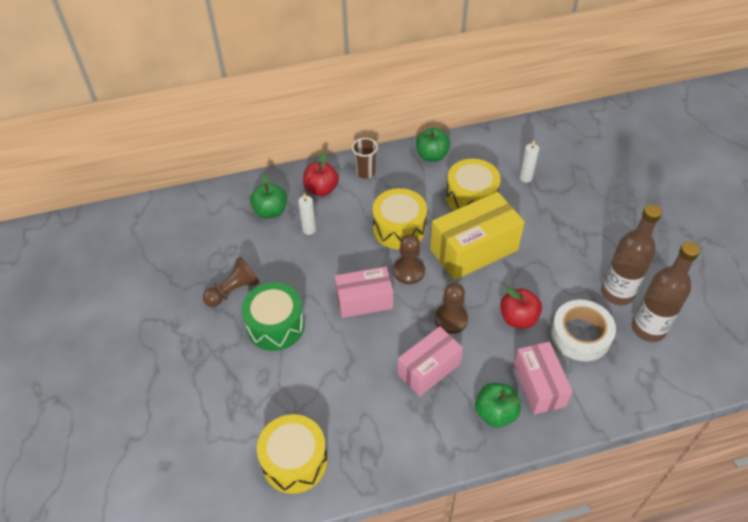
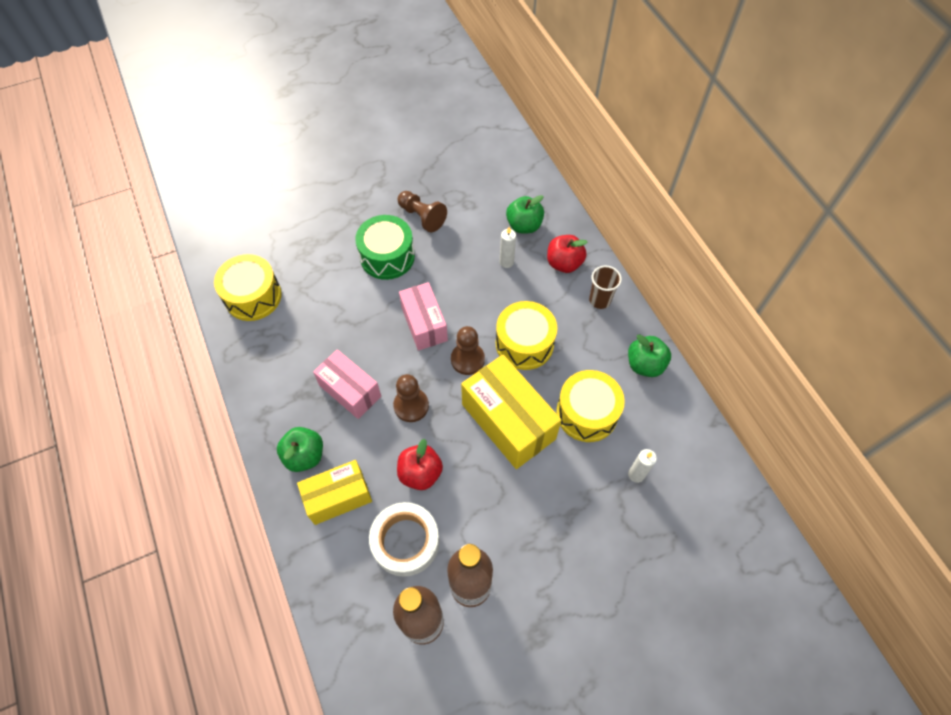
camera: 80 degrees right, 10 degrees up
(539, 385) = (338, 497): pink box -> yellow box

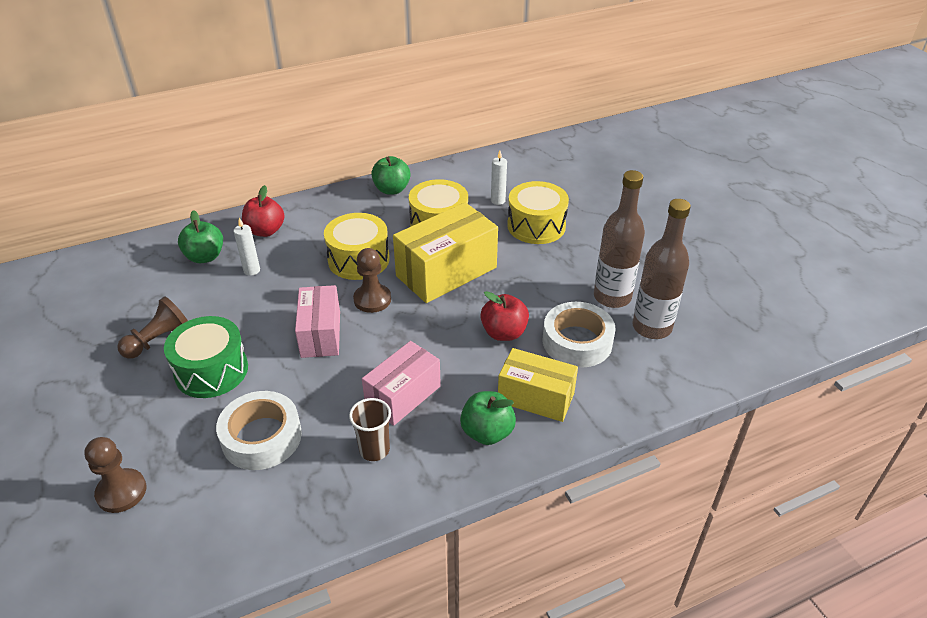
camera: 90 degrees left, 20 degrees down
(253, 296) = (237, 517): yellow drum -> yellow drum (536, 226)
(318, 299) = (261, 437): none -> white tape
(338, 497) = (535, 397): yellow box -> yellow box turned 45 degrees counterclockwise
(411, 406) = (425, 342): brown pawn -> brown pawn (121, 492)
(424, 324) = (320, 334): pink box -> pink box turned 75 degrees counterclockwise
(599, 300) = (316, 211): brown cup -> brown cup (374, 450)

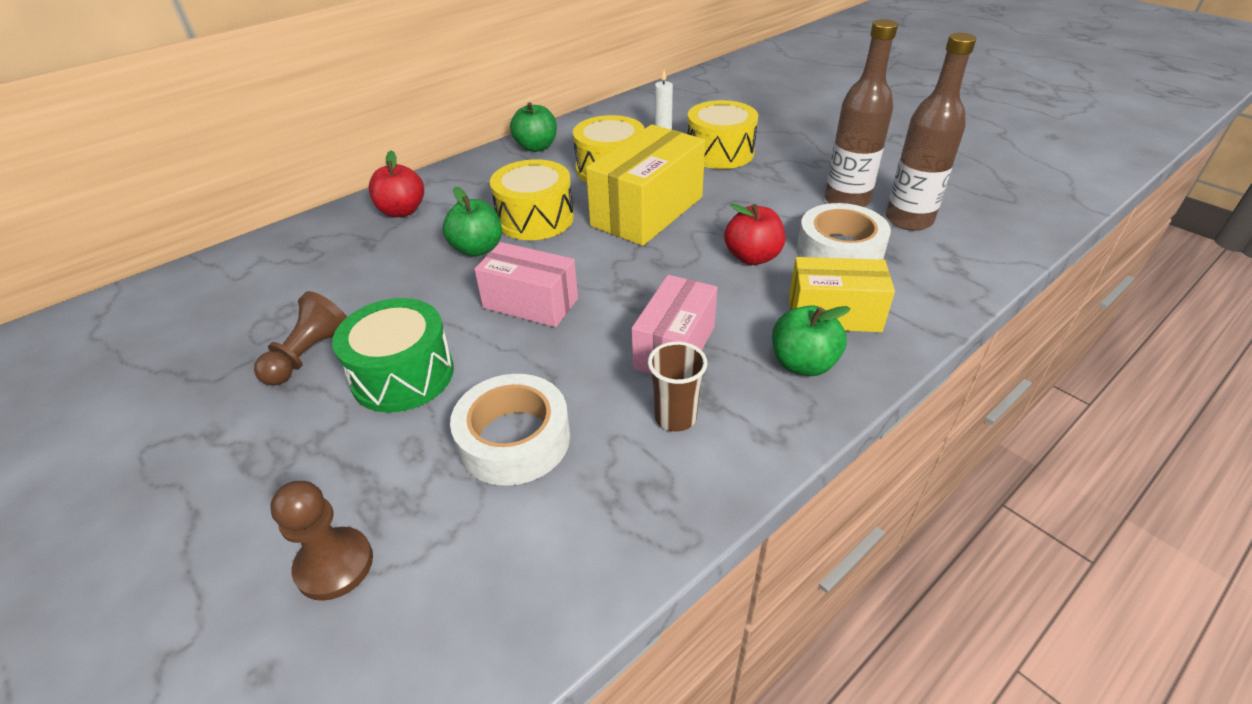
camera: 15 degrees left, 0 degrees up
(205, 257) = (334, 251): green apple -> green apple (477, 249)
(252, 270) = (404, 254): white candle -> none
(320, 334) = (530, 303): pink box -> pink box turned 45 degrees counterclockwise
(372, 299) = (575, 255): brown pawn -> none

